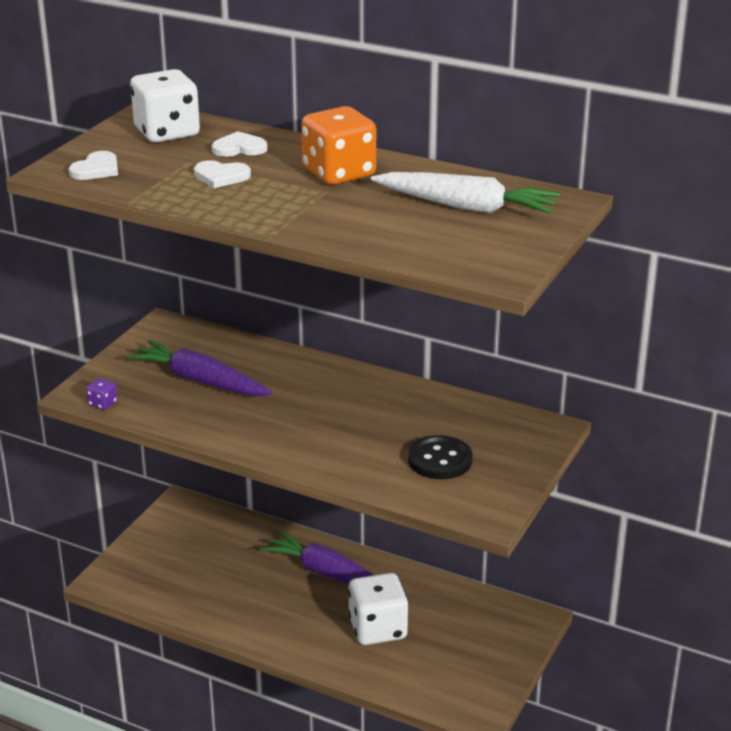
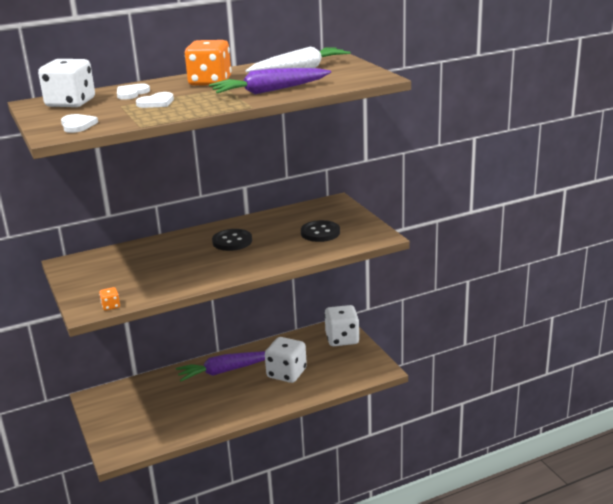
camera: 50 degrees left, 5 degrees down
(102, 404) = (111, 306): purple dice -> orange dice
(200, 381) = (142, 270): purple carrot -> purple carrot (269, 91)
(337, 405) = (232, 241): none -> black button
(508, 637) = (342, 339): none -> white dice

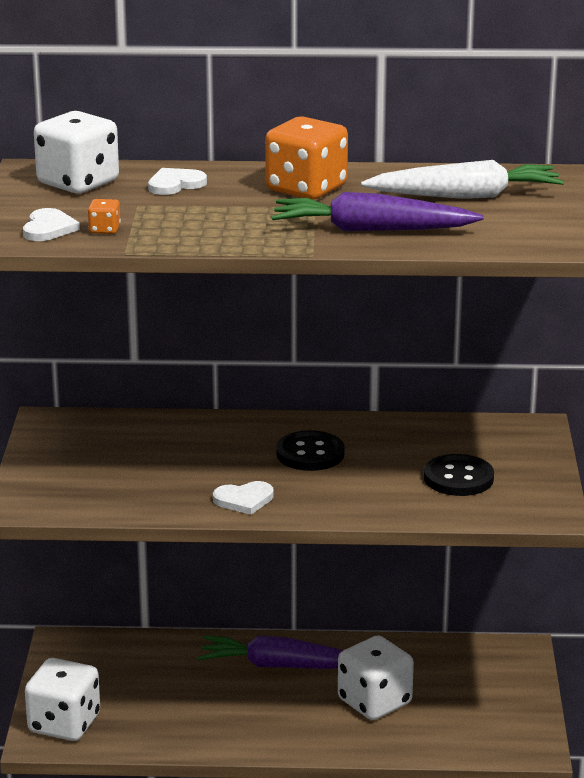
camera: 25 degrees right, 0 degrees up
(111, 306) = (58, 509): orange dice -> orange dice (104, 230)
(156, 102) = (191, 212): white heart -> white heart (244, 500)
(342, 339) = (508, 674): white dice -> white dice (64, 724)

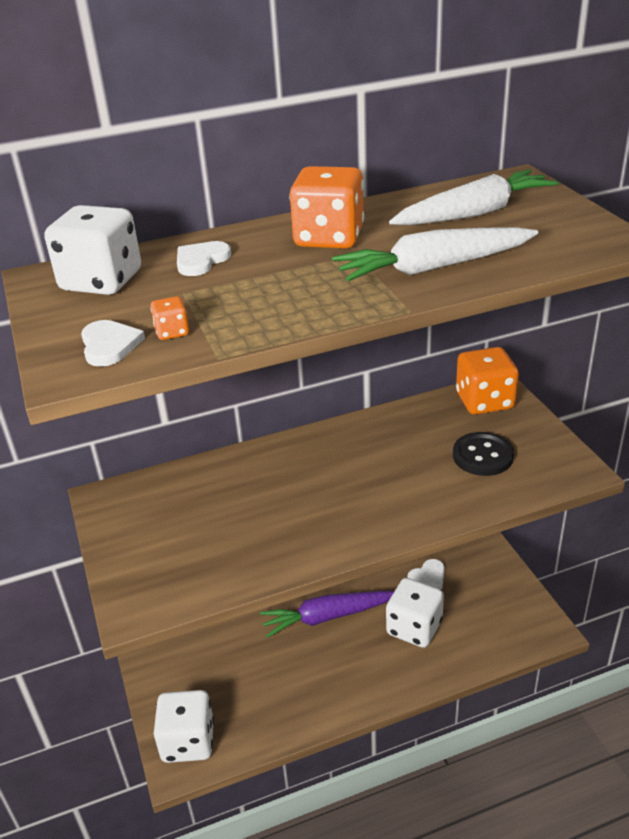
camera: 20 degrees left, 10 degrees up
(244, 500) = (329, 535): white heart -> white heart (428, 577)
(310, 454) = (349, 466): black button -> none
(371, 230) = (433, 268): purple carrot -> white carrot
(508, 434) = (484, 401): none -> orange dice

